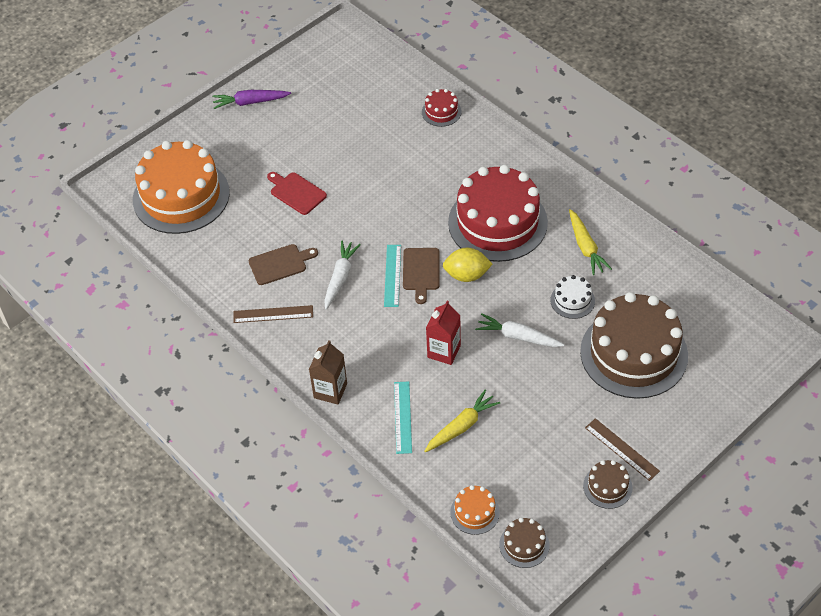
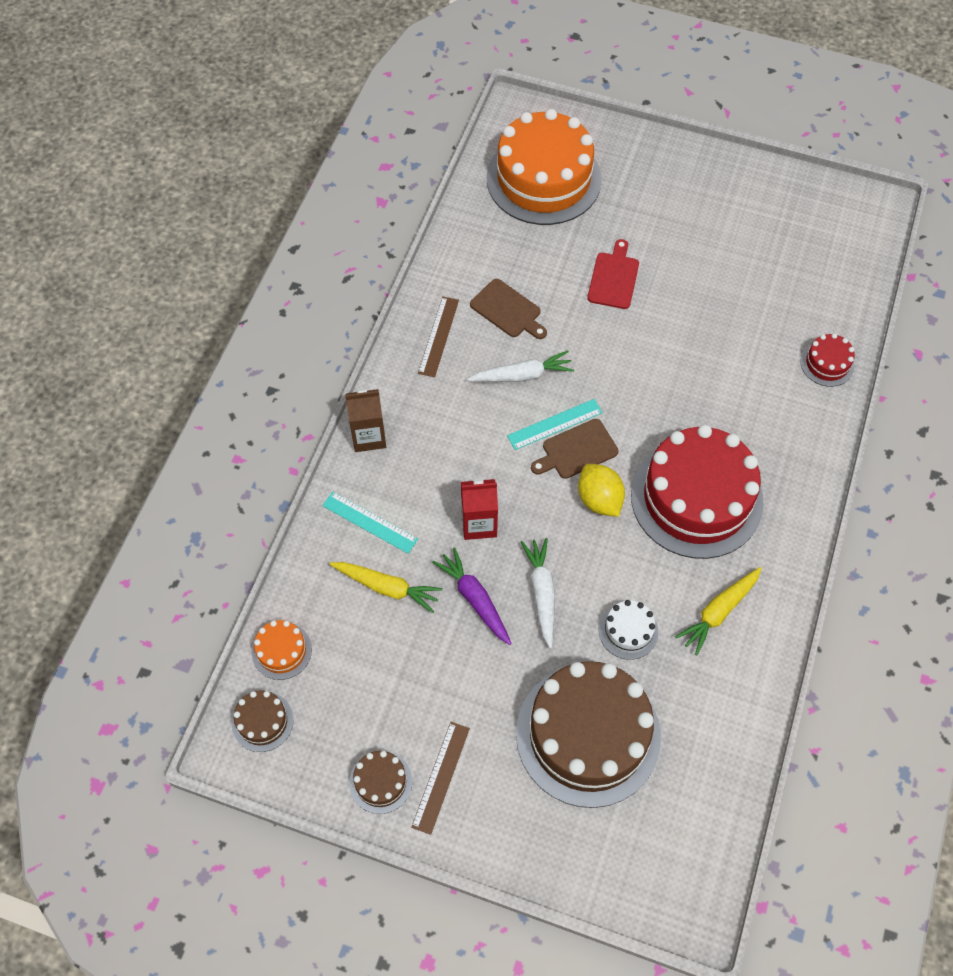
camera: 60 degrees right, 10 degrees up
(250, 102) = (712, 174): purple carrot -> purple carrot (474, 599)
(273, 314) = (438, 336): brown ruler -> brown ruler turned 45 degrees clockwise
(402, 417) = (370, 522): turquoise ruler -> turquoise ruler turned 60 degrees clockwise

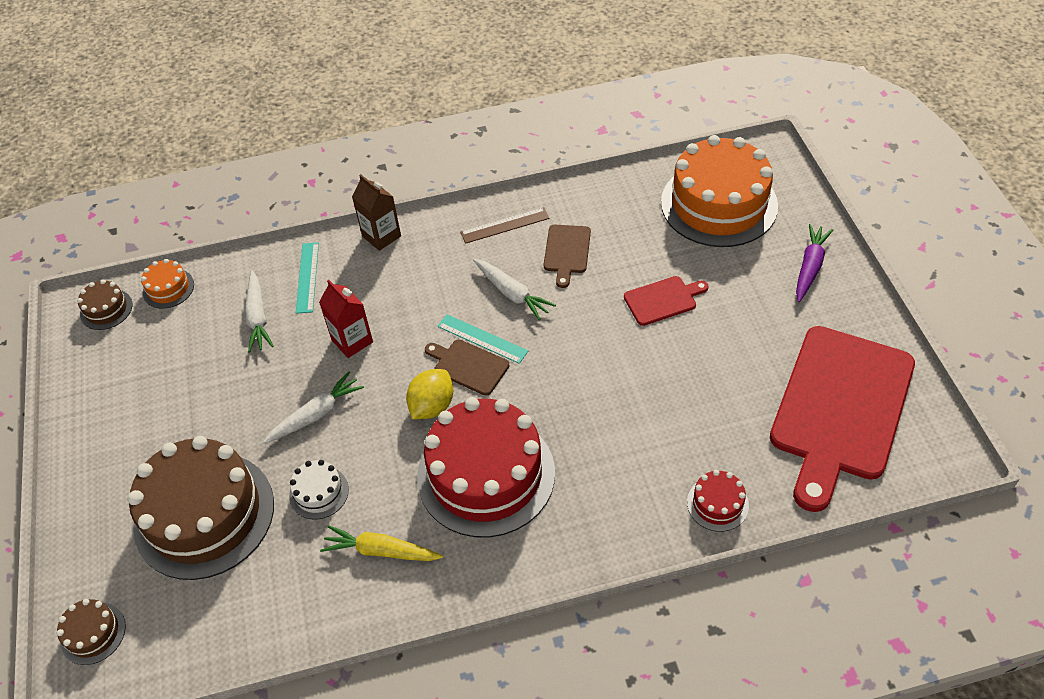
camera: 60 degrees right, 10 degrees down
(380, 782) = (92, 402): brown cake -> brown cake (93, 633)
(387, 587) = (258, 317): yellow carrot -> white carrot
(440, 777) = (115, 436): brown ruler -> none
(474, 599) = (282, 374): purple carrot -> purple carrot (810, 267)
(798, 239) = (840, 409): none -> red cutting board

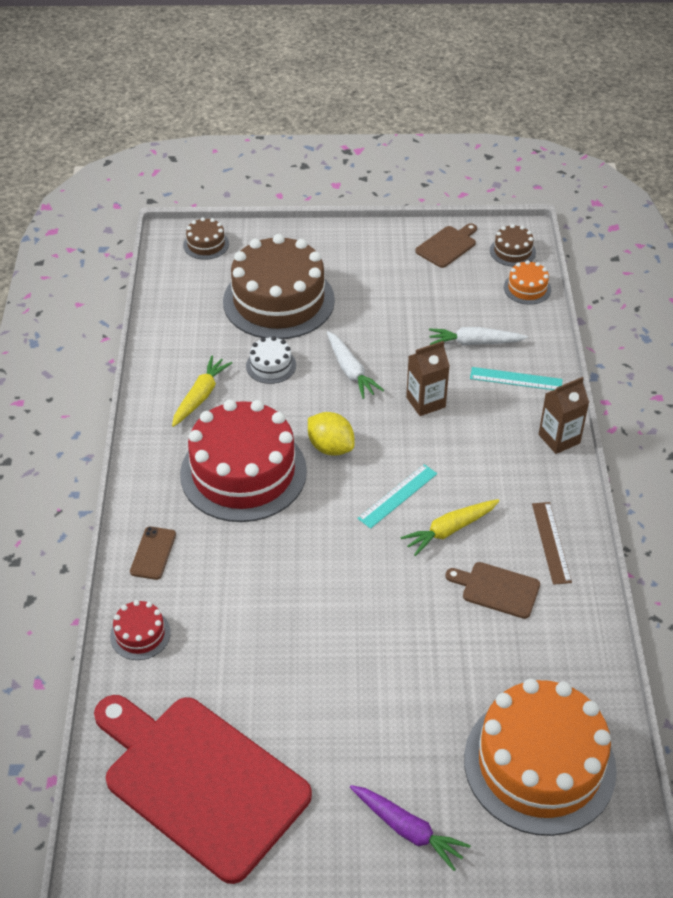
camera: 100 degrees right, 5 degrees down
(352, 341) = (425, 402): red carton -> brown carton
(468, 366) = (367, 480): brown cutting board -> brown cutting board (447, 246)
(512, 293) = (449, 530): white carrot -> yellow carrot
(617, 525) = (153, 553): none -> brown phone
(663, 300) = (401, 660): red cutting board -> none

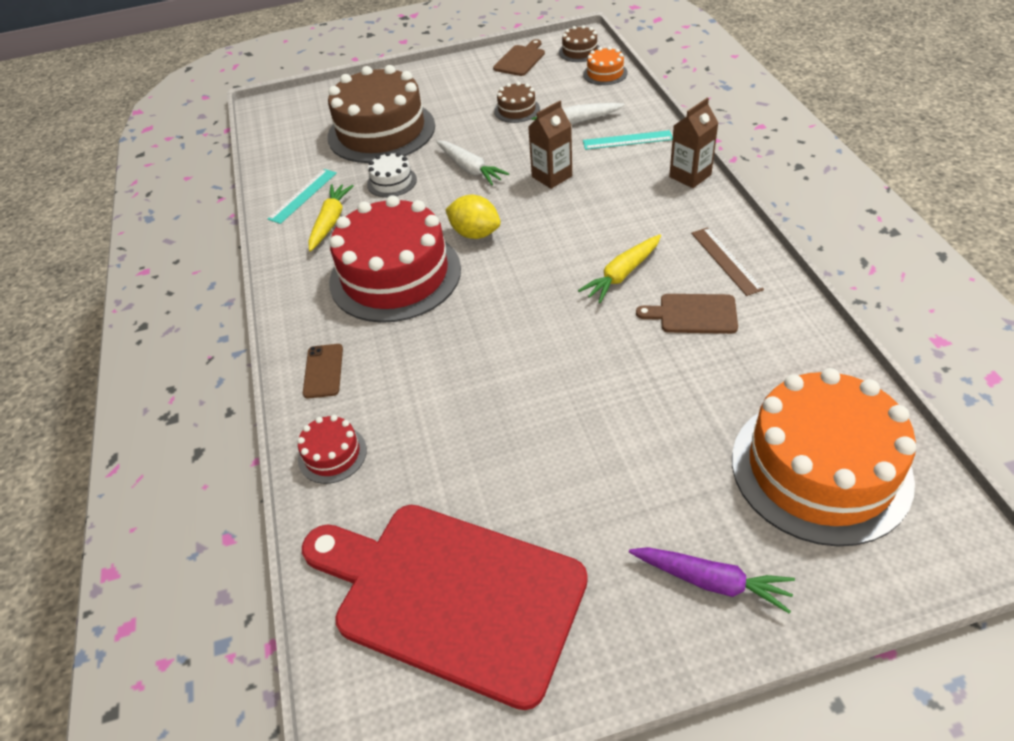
camera: 10 degrees left, 0 degrees up
(206, 244) = (298, 105): brown cake -> brown cake (517, 110)
(397, 496) = (558, 258): turquoise ruler -> turquoise ruler (303, 196)

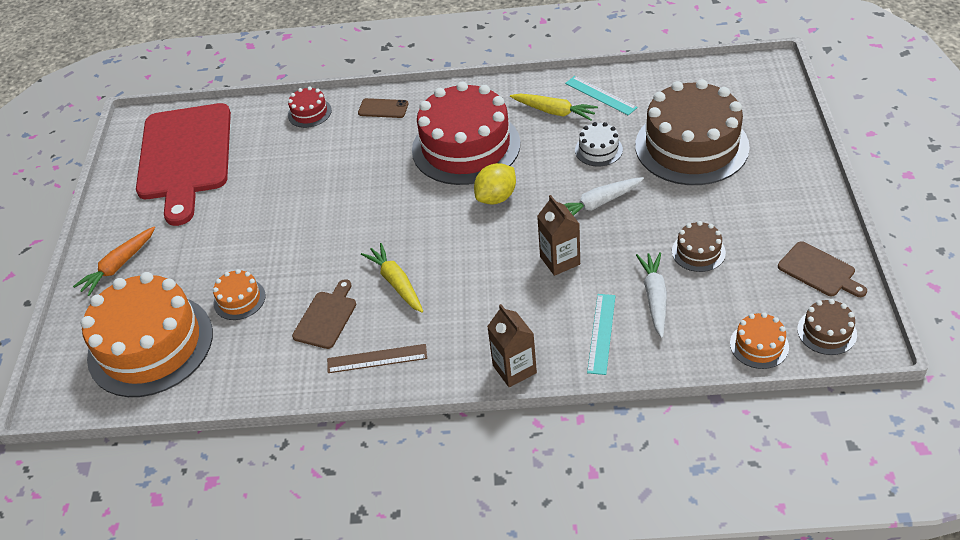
camera: 105 degrees right, 0 degrees up
(450, 595) = (185, 157): red cutting board -> red cutting board turned 135 degrees clockwise
(705, 402) = (239, 299): none -> orange cake
(712, 581) = (118, 266): purple carrot -> orange carrot

